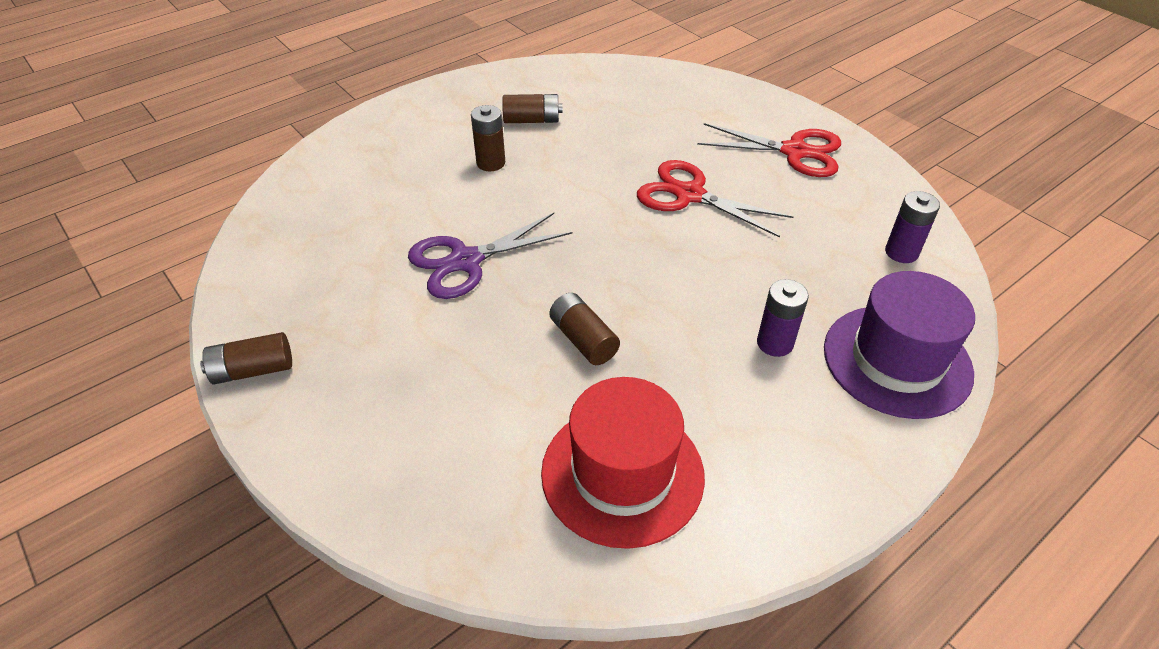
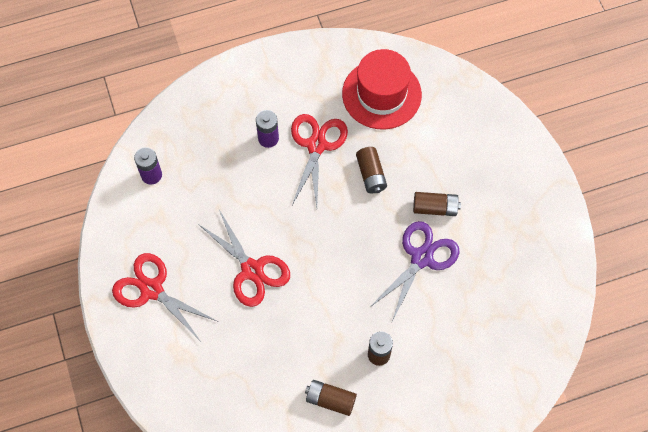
camera: 160 degrees left, 20 degrees up
(253, 370) = (557, 213): brown battery -> brown battery (435, 208)
(466, 261) = (421, 258): purple scissors -> purple scissors turned 45 degrees counterclockwise
(692, 355) = (316, 145): none -> red scissors
(897, 360) = (212, 107): purple hat -> none

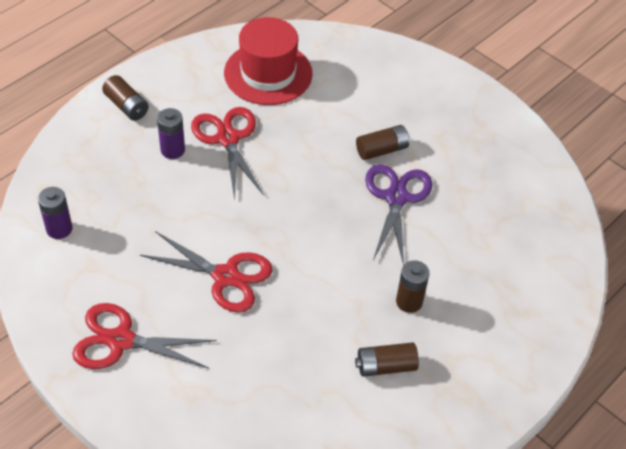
camera: 30 degrees left, 15 degrees down
(371, 175) = (300, 144): brown battery -> brown battery (126, 106)

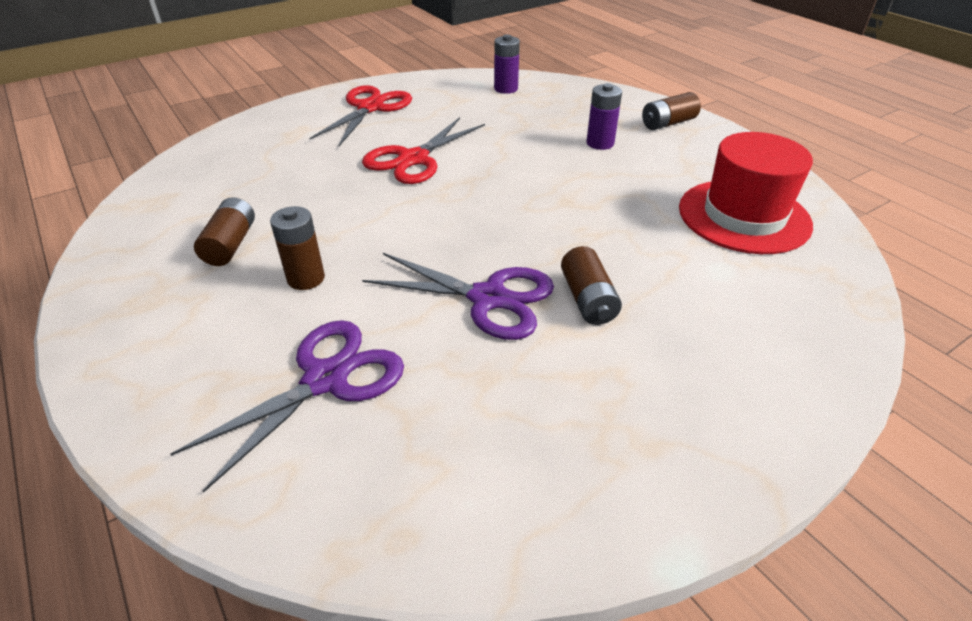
camera: 105 degrees right, 10 degrees down
(228, 138) = (616, 176): red scissors -> none
(490, 261) = (326, 379): none -> purple scissors

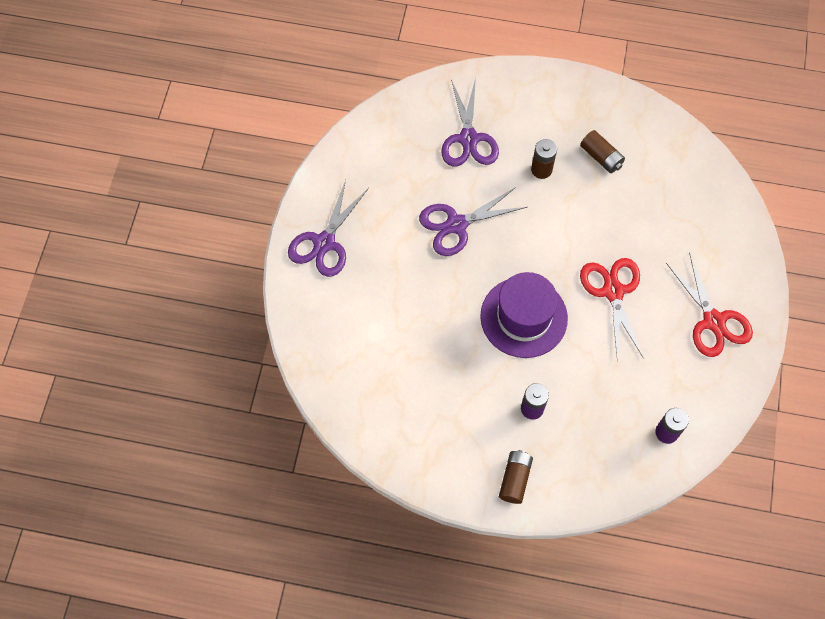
camera: 135 degrees right, 25 degrees up
(524, 189) = (523, 317): none -> purple hat
(588, 300) = (416, 260): brown battery -> none
(717, 409) = (324, 243): none -> purple scissors
(744, 216) = (394, 394): red hat -> none

